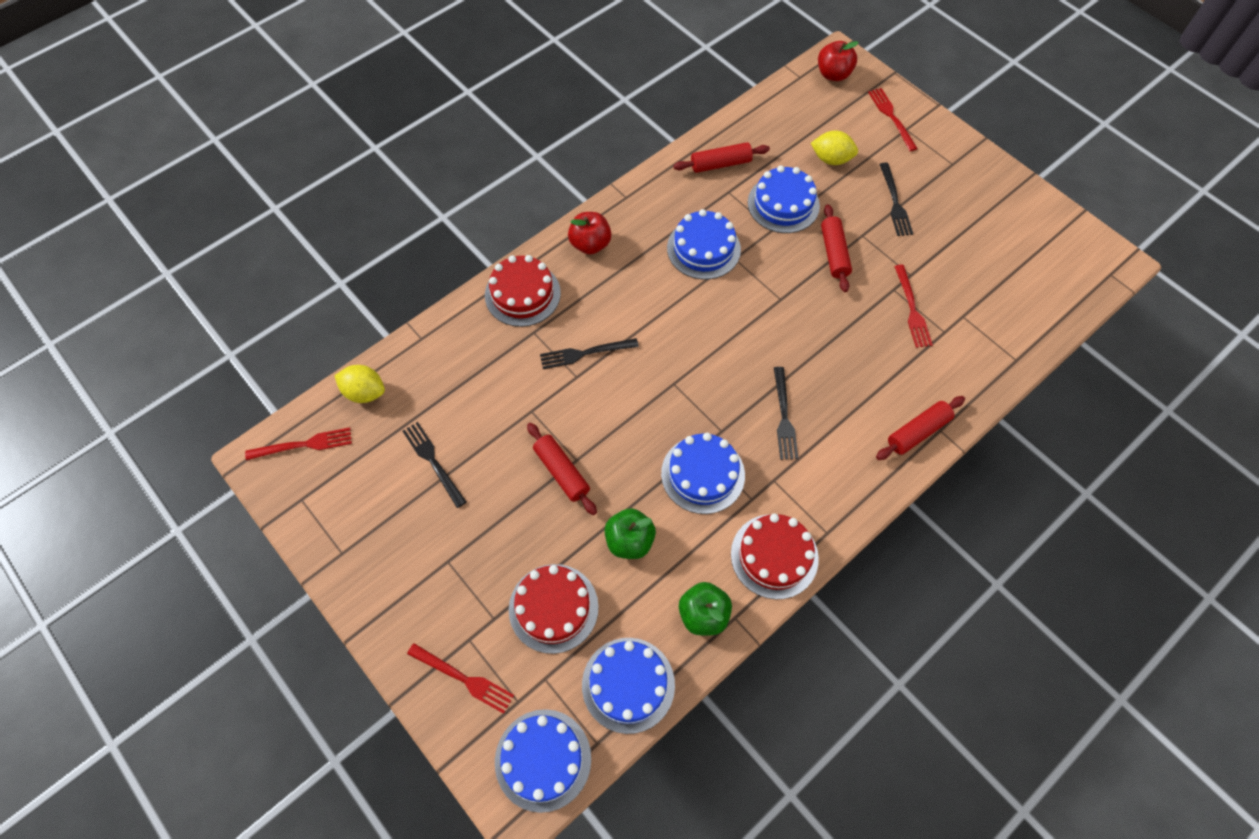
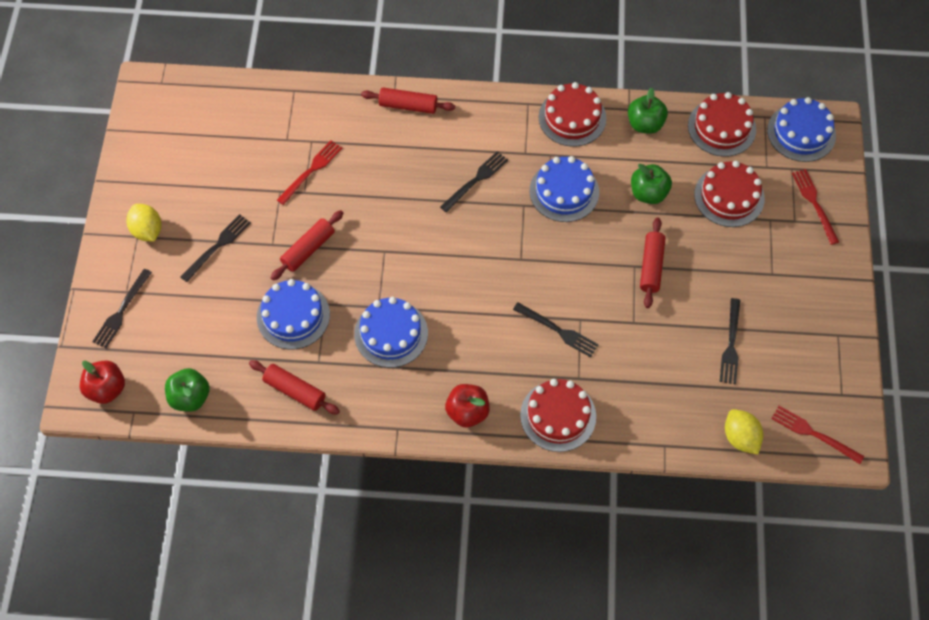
camera: 135 degrees left, 0 degrees up
(628, 684) = (721, 127): blue cake -> red cake
(779, 109) = (190, 397): none -> green apple
(831, 159) = (212, 318): yellow lemon -> yellow lemon (147, 230)
(891, 117) = (121, 311): red fork -> black fork

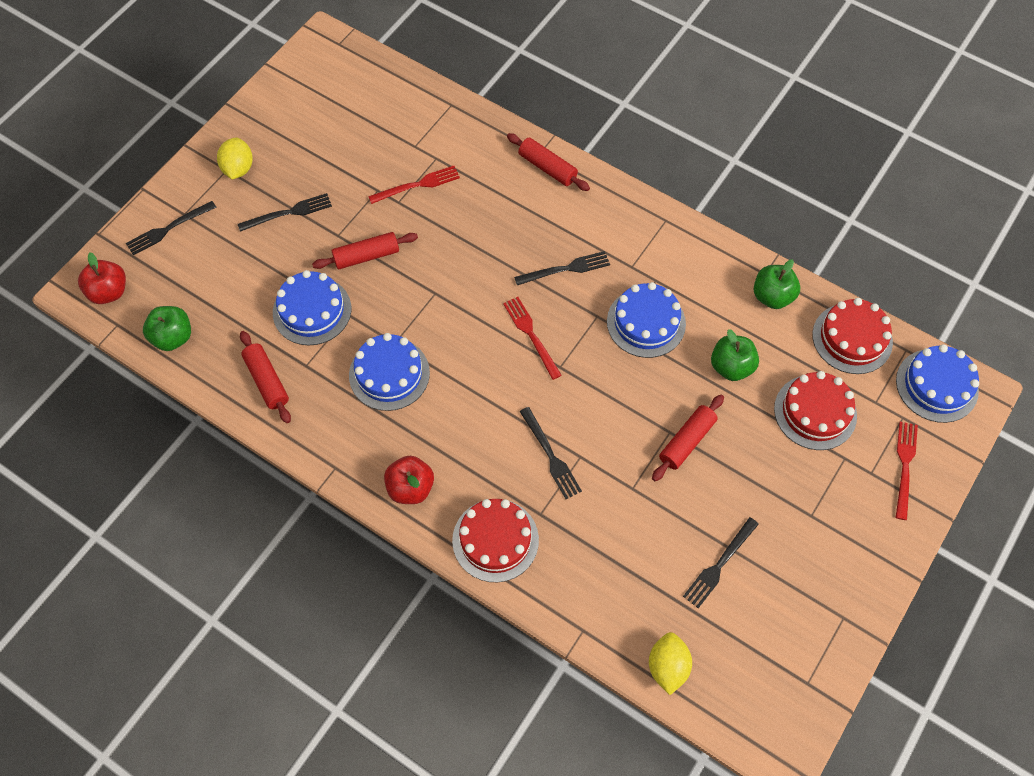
camera: 30 degrees right, 0 degrees up
(572, 117) = (701, 254): red cake -> none
(813, 434) = (749, 707): red fork -> red fork (531, 335)

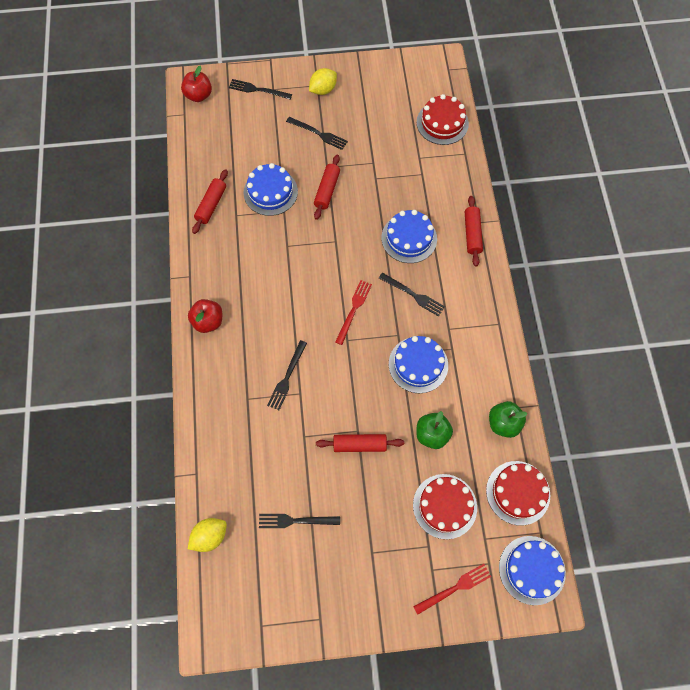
camera: 50 degrees right, 5 degrees up
(173, 337) = (198, 143): green apple -> none
(366, 256) = (327, 190): red rolling pin -> red rolling pin turned 75 degrees clockwise
(389, 374) = (266, 258): blue cake -> blue cake (409, 238)
(418, 185) = (395, 179): red fork -> none
(495, 540) = (213, 387): red cake -> red cake (442, 123)

